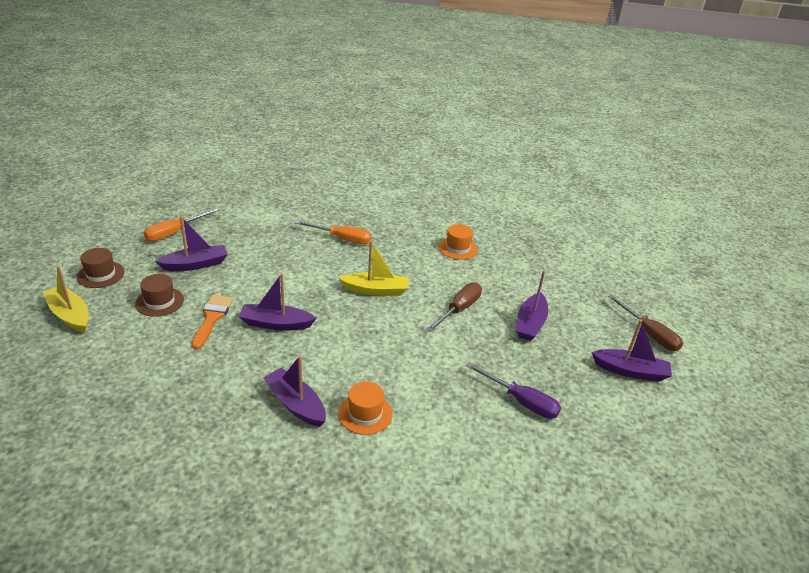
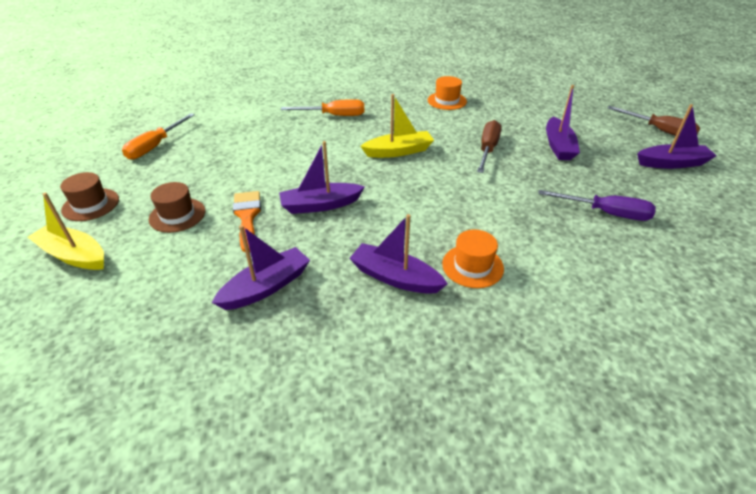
camera: 15 degrees left, 5 degrees up
(195, 264) = (197, 170): purple boat -> purple boat (266, 287)

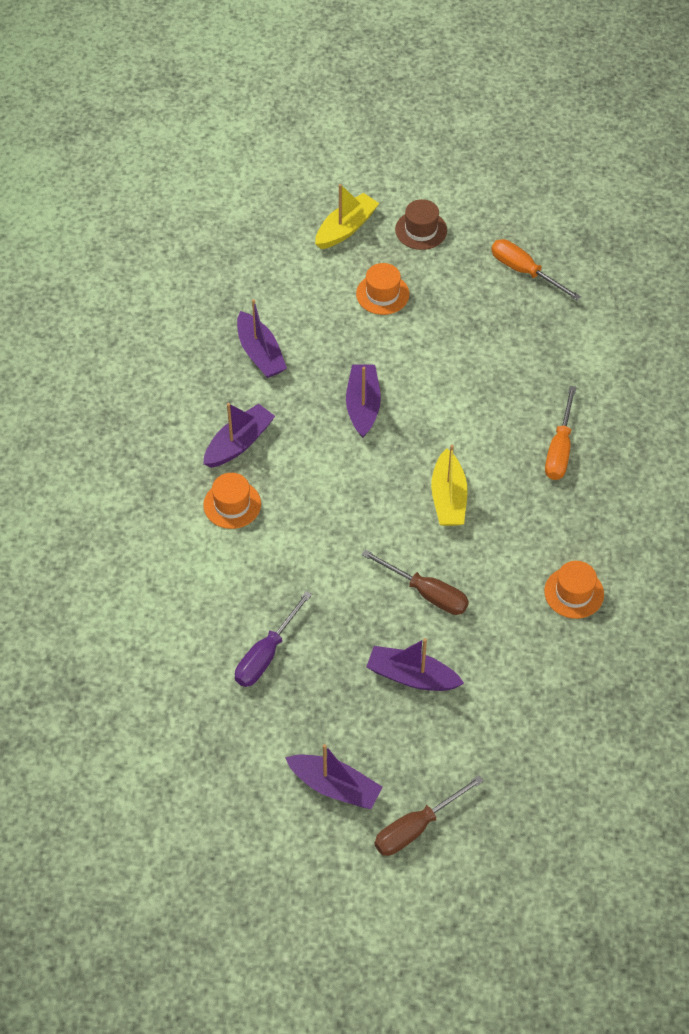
camera: 105 degrees right, 15 degrees up
(177, 215) = (382, 294): brown hat -> orange hat
(247, 216) = (362, 346): orange brush -> none
(672, 163) = (335, 787): purple boat -> purple boat turned 75 degrees counterclockwise

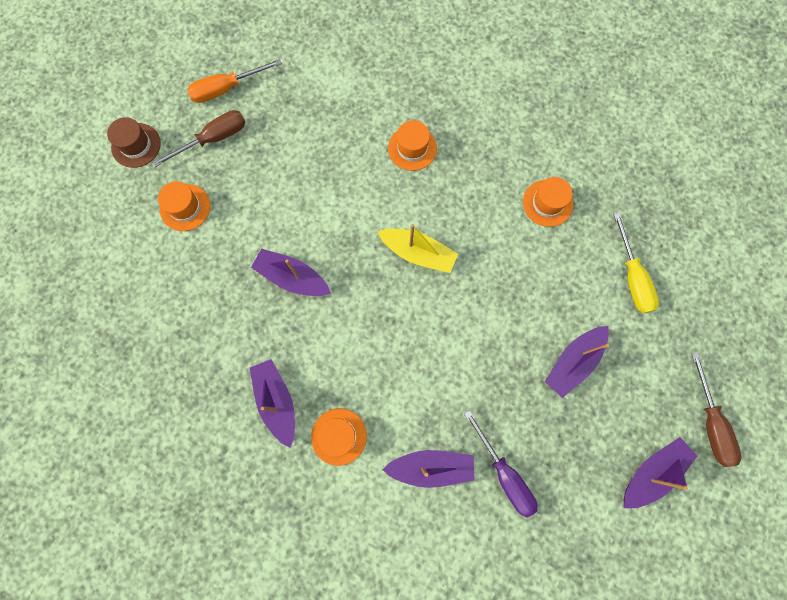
camera: 65 degrees left, 20 degrees up
(260, 353) = (190, 339): purple boat -> purple boat (431, 467)
(346, 228) = (96, 204): yellow boat -> none
(426, 593) = (500, 313): brown screwdriver -> brown screwdriver (213, 139)
(537, 701) = (632, 277): none -> yellow screwdriver
(559, 449) = (412, 148): orange screwdriver -> orange hat

